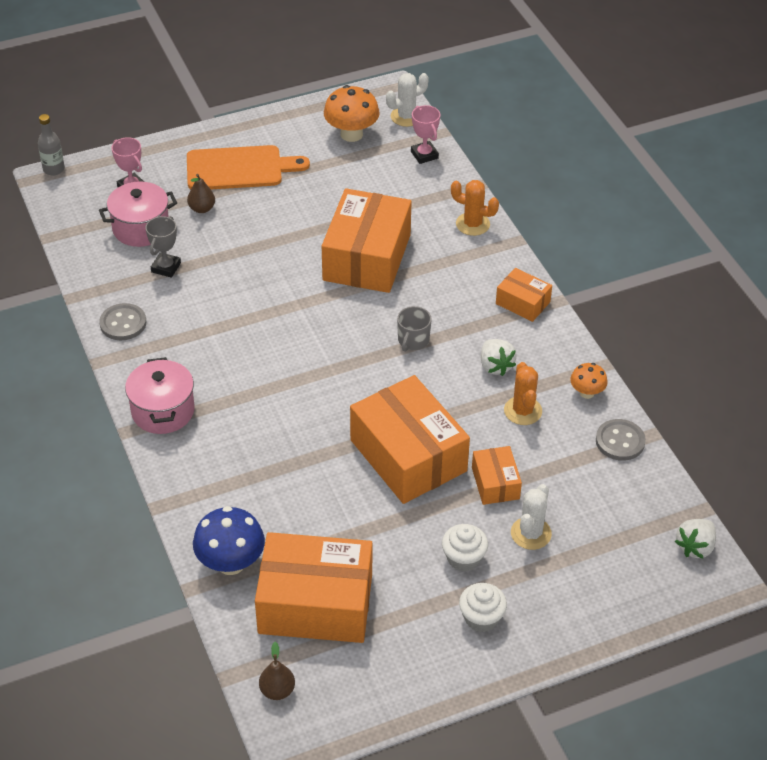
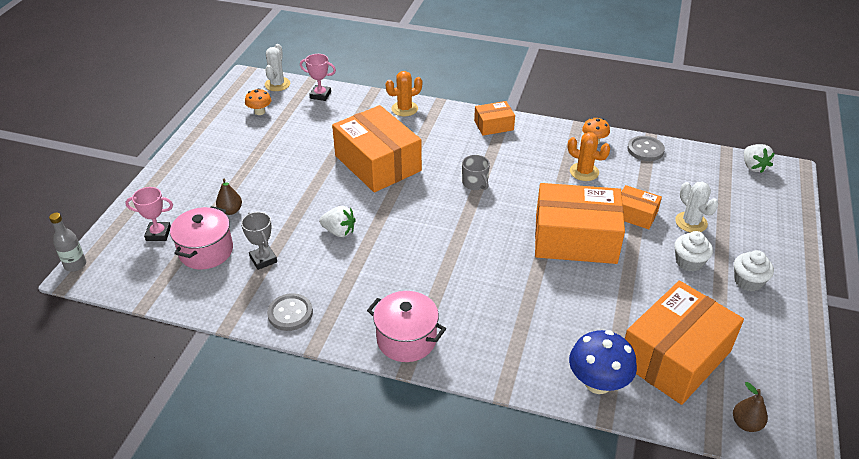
camera: 50 degrees left, 5 degrees down
(239, 168) = (218, 173): orange cutting board -> none
(351, 134) = (260, 112): orange mushroom -> orange mushroom, size x0.57
(495, 366) = (535, 162): white strawberry -> white strawberry (339, 231)

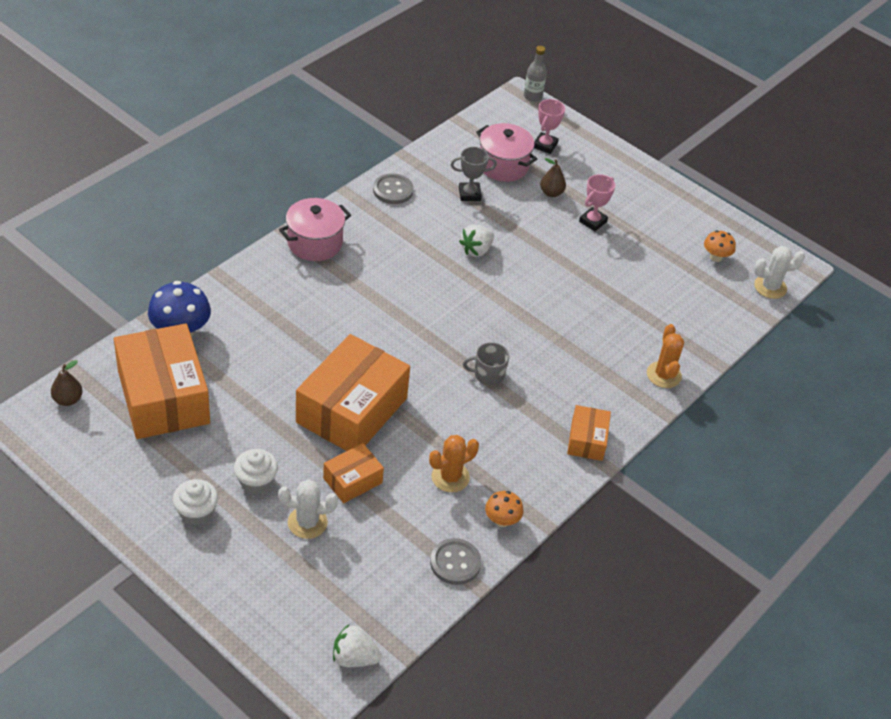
camera: 110 degrees right, 5 degrees up
(277, 84) = (770, 287): white cactus -> white cactus turned 45 degrees counterclockwise
(320, 95) = (729, 314): pink trophy -> pink trophy (592, 221)
(378, 163) = (568, 314): orange box -> none

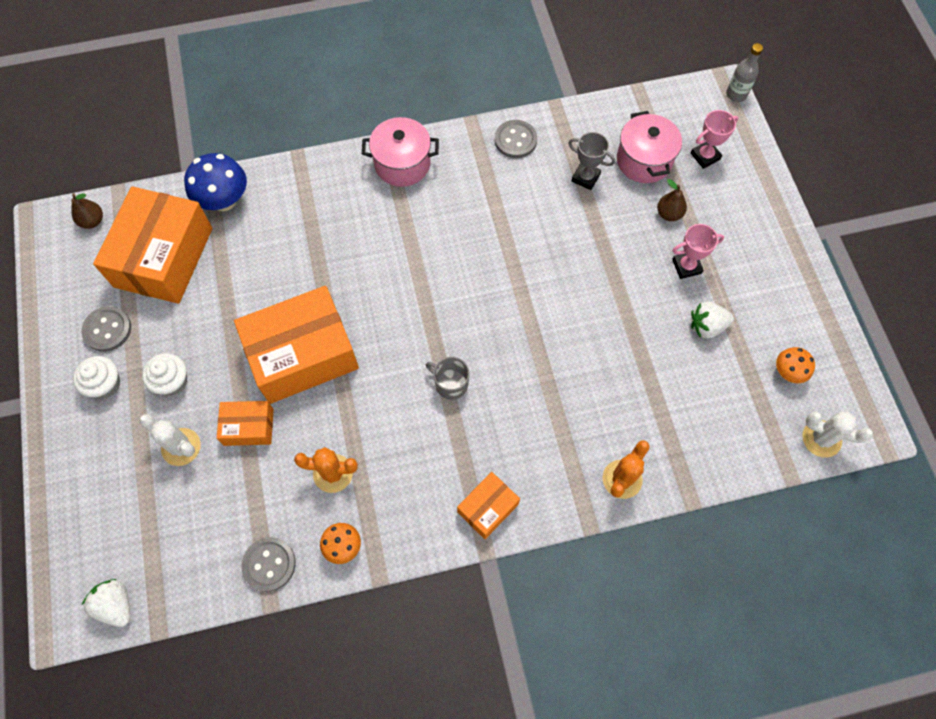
camera: 40 degrees right, 20 degrees up
(160, 472) = (107, 330): none -> grey button
(476, 250) = (544, 243): white strawberry -> white strawberry (707, 326)

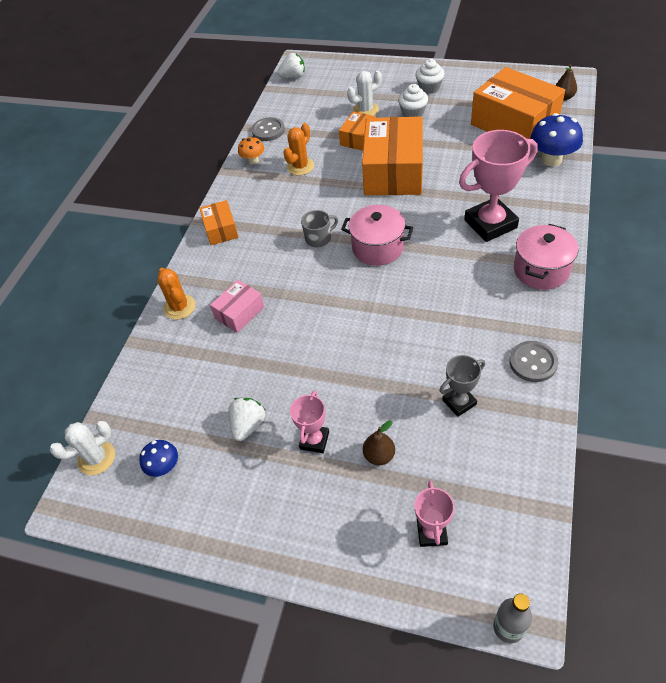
camera: 125 degrees right, 15 degrees down
(107, 330) = (469, 93): grey button -> none
(355, 225) = (490, 224): none -> pink trophy
(594, 409) = (239, 313): none -> pink box
(644, 161) = (455, 465): pink pot -> pink pot (377, 247)
(788, 372) = (164, 467): orange mushroom -> blue mushroom

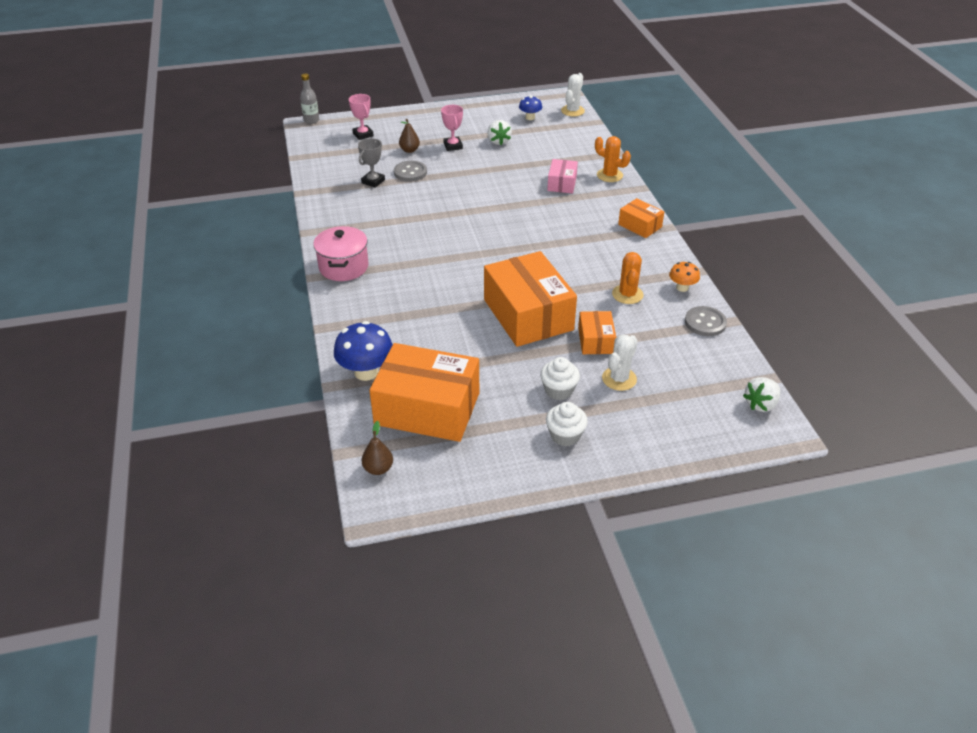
camera: 145 degrees right, 10 degrees down
(319, 238) = (548, 241): grey mug -> none
(377, 247) = (492, 248): pink pot -> none
(490, 224) = (403, 291): pink trophy -> none
(533, 362) = (331, 211): grey button -> grey button (410, 172)

